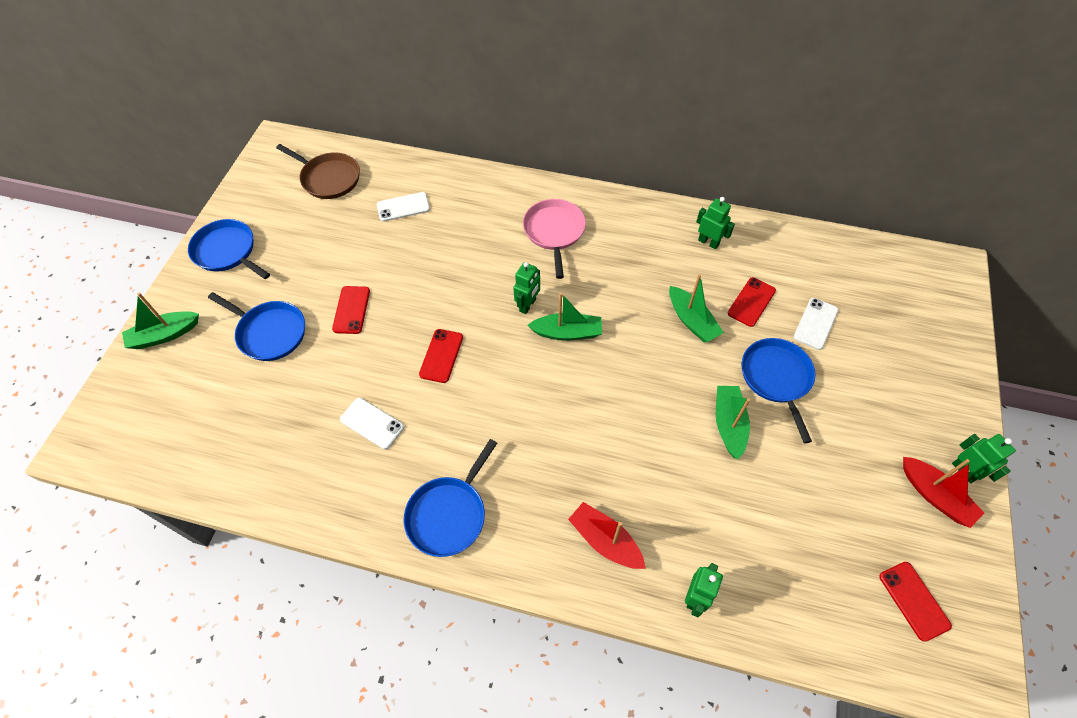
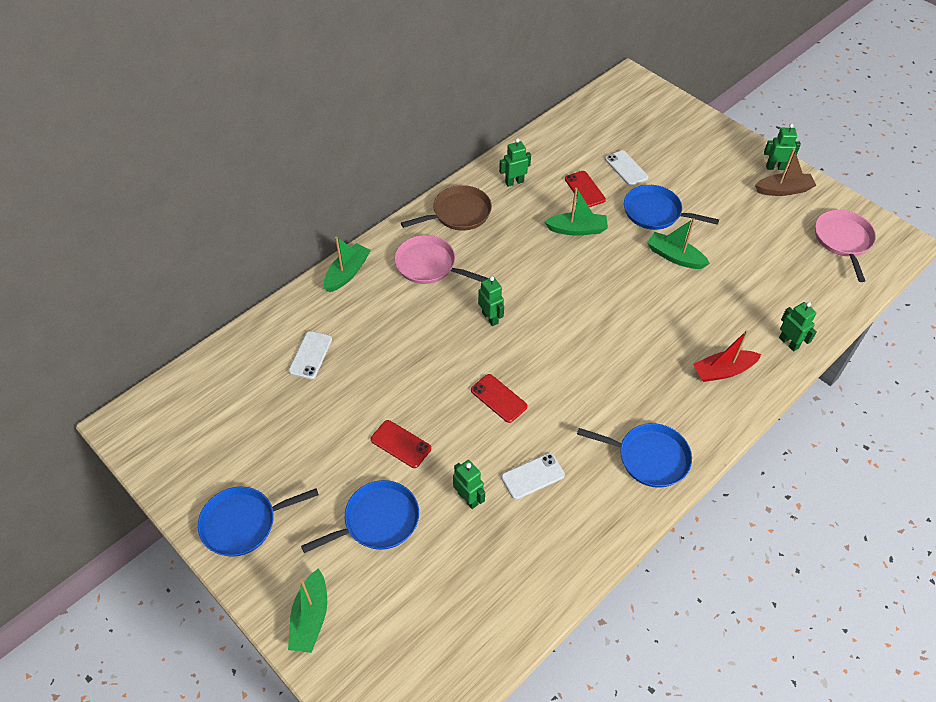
camera: 60 degrees left, 5 degrees down
(323, 385) = (468, 498): none -> green robot
(329, 178) = (220, 399): brown pan -> brown pan (458, 213)
(449, 514) = (649, 457): blue pan -> blue pan turned 45 degrees counterclockwise
(567, 332) = (535, 306): green boat -> green boat (347, 273)
(914, 600) = (843, 240): red phone -> pink pan
(934, 496) = (783, 190): red boat -> brown boat

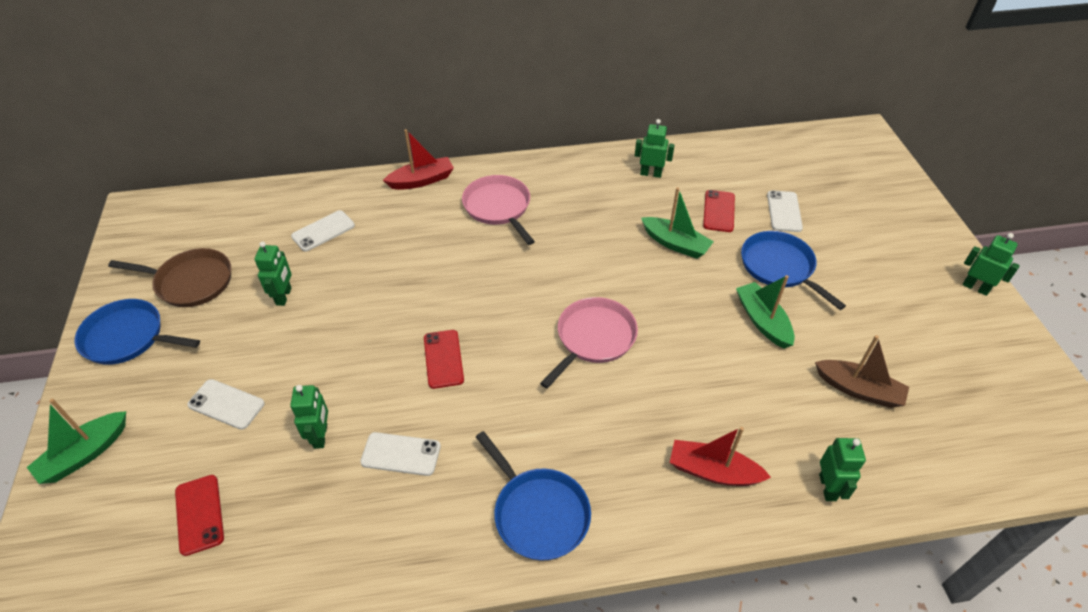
camera: 35 degrees right, 5 degrees down
(347, 273) = (422, 180): green boat -> red boat
(378, 520) = (226, 404): blue pan -> white phone
(401, 444) = (315, 348): red phone -> red phone (199, 514)
(458, 213) = (570, 177): brown pan -> brown pan (191, 282)
(490, 318) = (509, 281): green robot -> green robot (284, 296)
(783, 190) = (966, 316): brown boat -> brown boat (858, 390)
(843, 240) = (1007, 409): pink pan -> pink pan (593, 338)

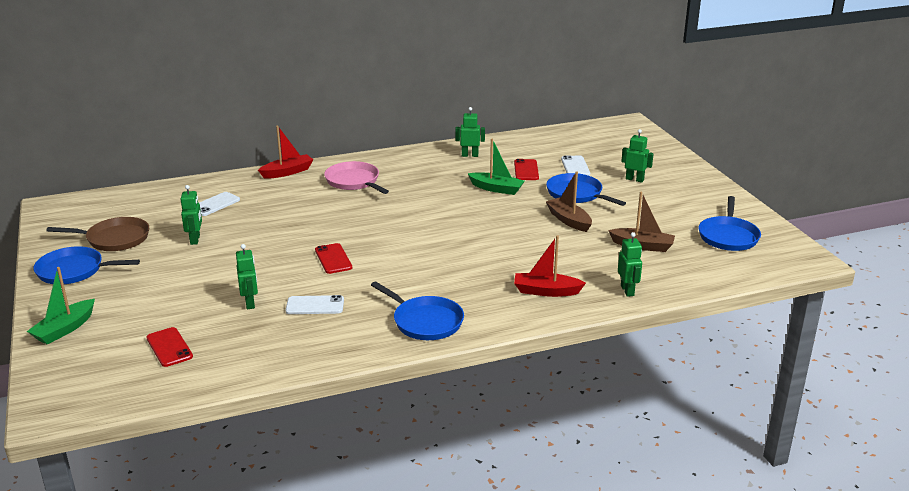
camera: 10 degrees left, 20 degrees down
(226, 404) = (169, 295): white phone -> none
(593, 338) = (445, 239): pink pan -> none
(762, 321) = (569, 220): green boat -> brown boat
(975, 287) = (718, 192): green robot -> green robot (634, 179)
(983, 386) = (728, 236): none -> blue pan

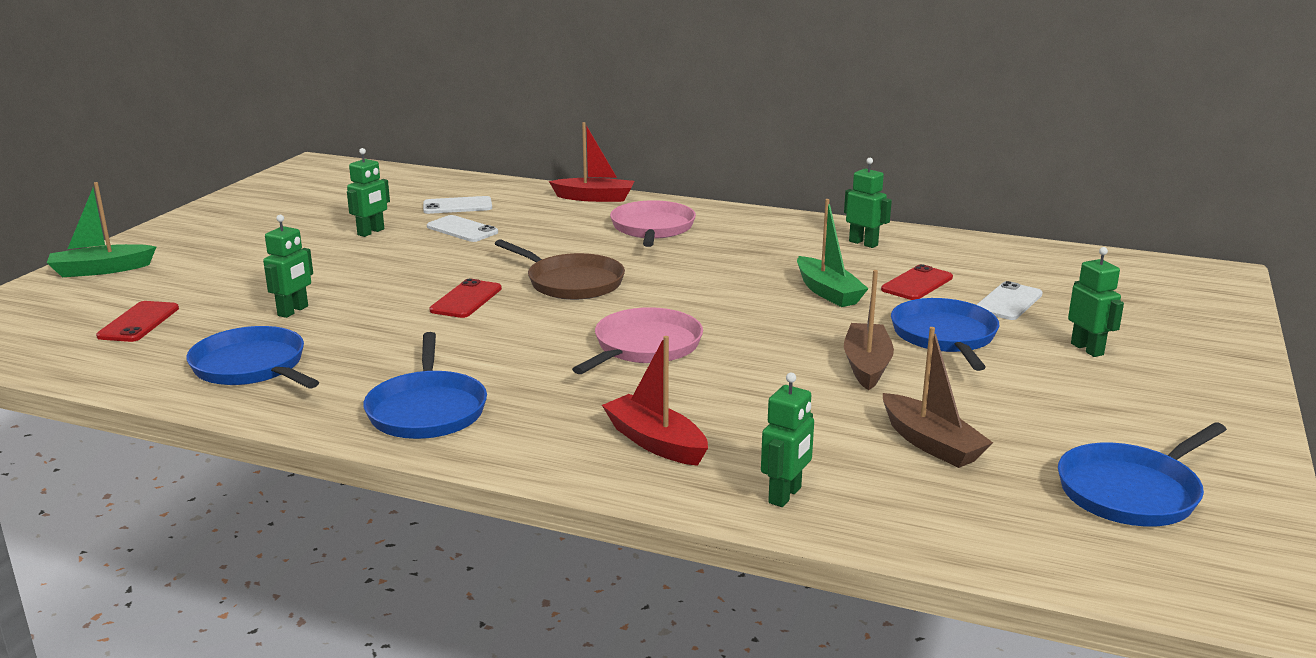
camera: 40 degrees right, 5 degrees down
(73, 271) = (215, 223): blue pan -> blue pan (252, 367)
(115, 239) = (305, 207): brown pan -> brown pan (572, 282)
(315, 305) = (348, 340): white phone -> white phone (462, 229)
(465, 249) = (644, 346): none -> pink pan

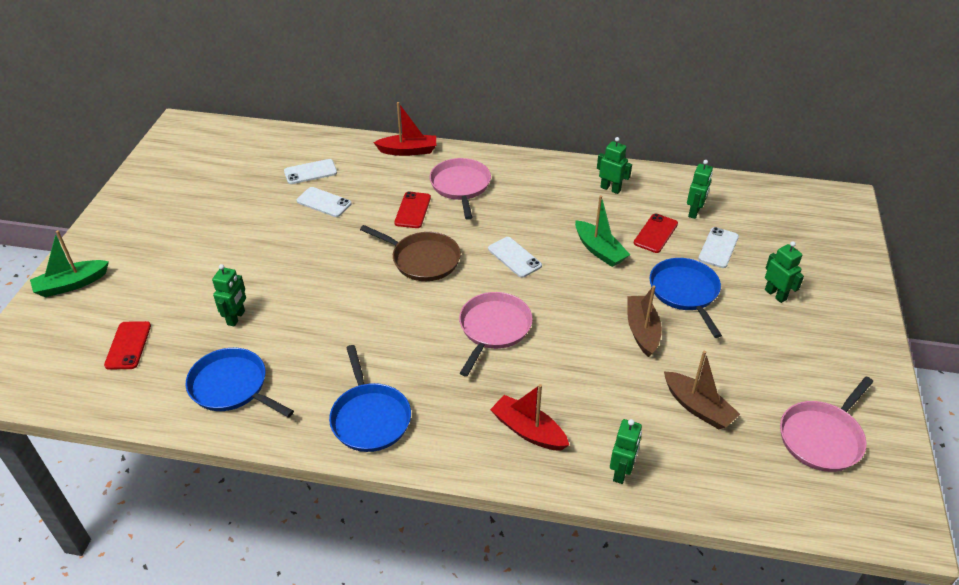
camera: 10 degrees left, 20 degrees up
(371, 232) = (257, 213): green robot -> green robot (694, 212)
(466, 299) = (355, 289): red phone -> red phone (413, 210)
(702, 289) = (514, 257): none -> white phone
(1132, 492) = (822, 437): blue pan -> pink pan

